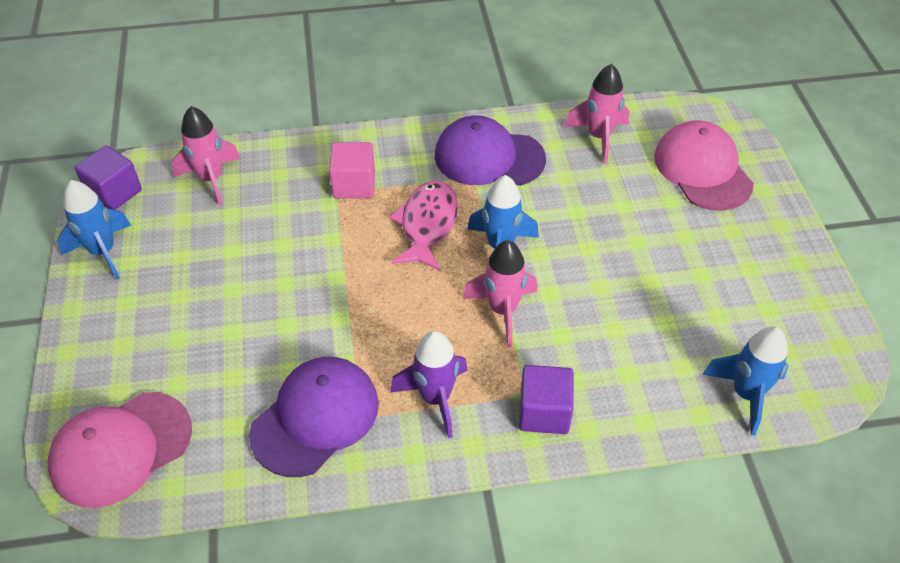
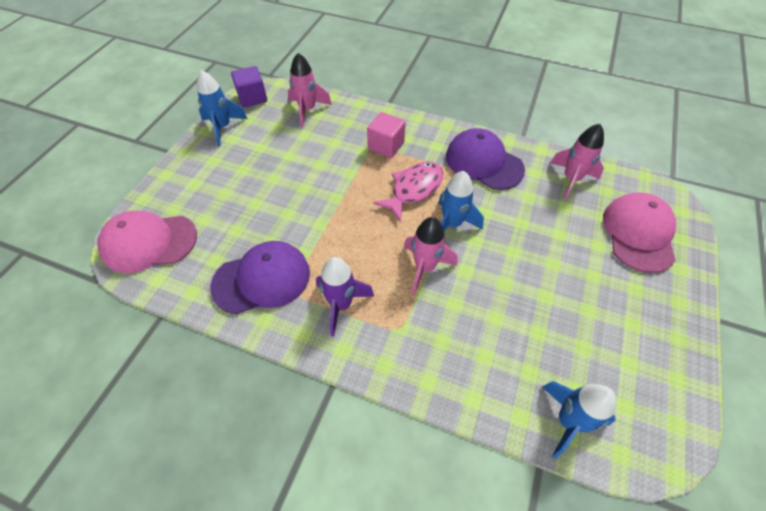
camera: 30 degrees right, 5 degrees up
(544, 412) = (405, 352): purple cube -> none

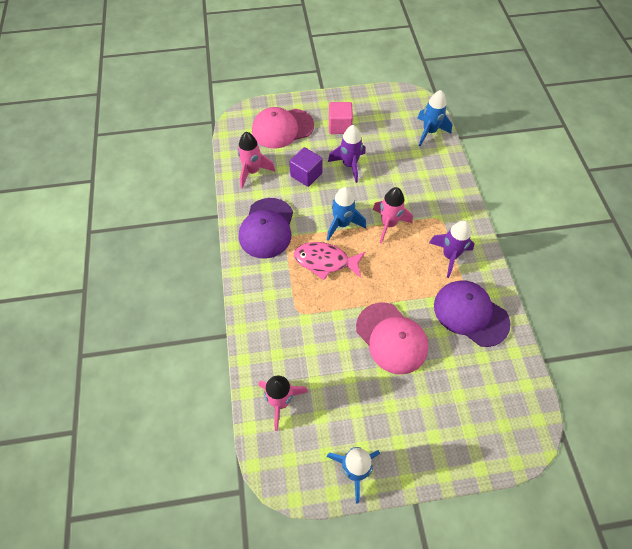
camera: 120 degrees left, 5 degrees up
(149, 242) = (508, 420): pink cap -> pink cap (391, 338)
(252, 98) = (293, 475): purple cube -> purple cube (306, 174)
(386, 146) = (289, 305): pink cube -> pink cube (340, 126)
(541, 275) = (349, 165): none -> purple rocket

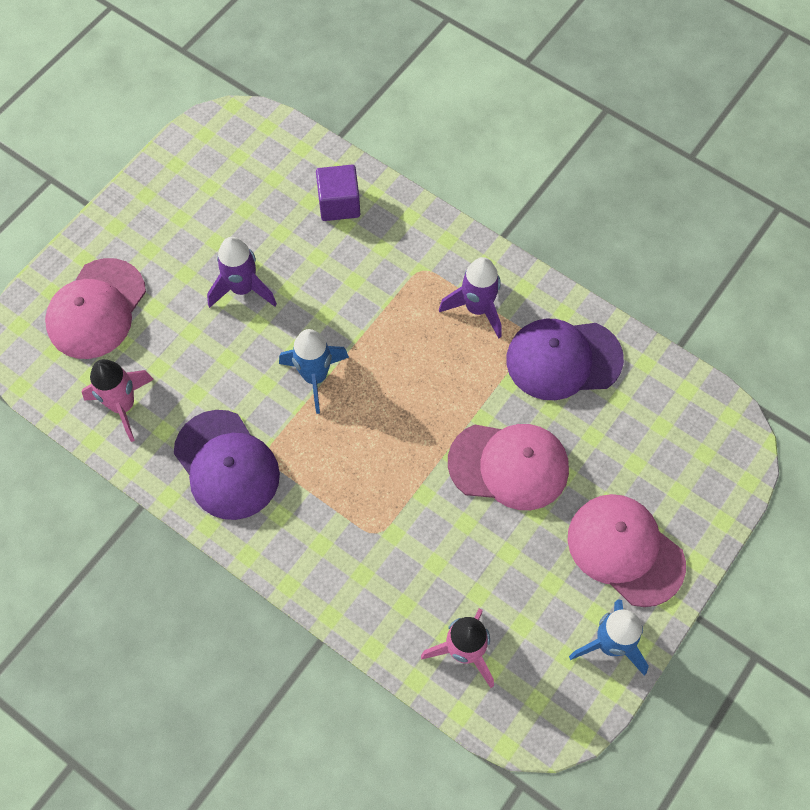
camera: 45 degrees left, 5 degrees up
(306, 174) = (200, 349): purple cube -> purple cube (339, 204)
(325, 261) = (343, 443): pink fish -> none
(340, 126) = (172, 242): pink cube -> none
(388, 224) = (370, 329): pink rocket -> none
(410, 432) = (625, 550): none -> pink cap
(429, 132) = (297, 158): blue rocket -> none

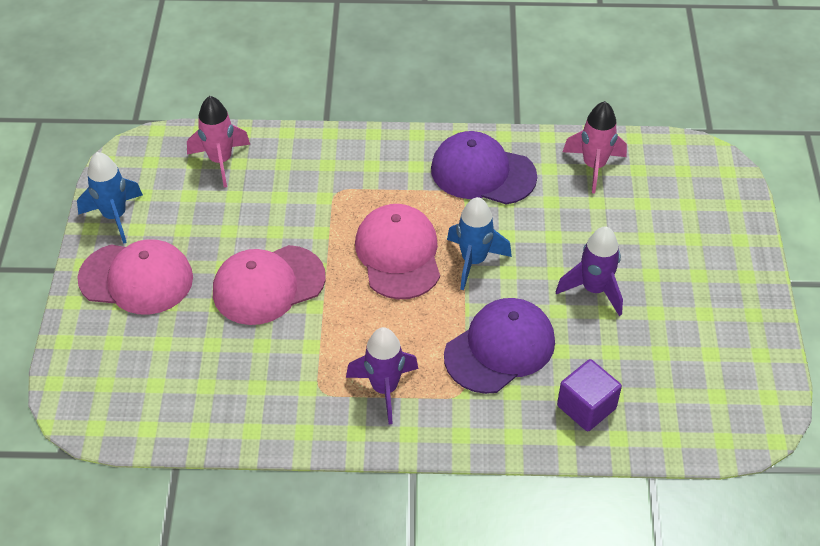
camera: 145 degrees right, 15 degrees down
(96, 309) = (686, 212): pink cap -> pink cap (398, 254)
(563, 359) = (277, 390): purple cap -> purple cap (500, 348)

